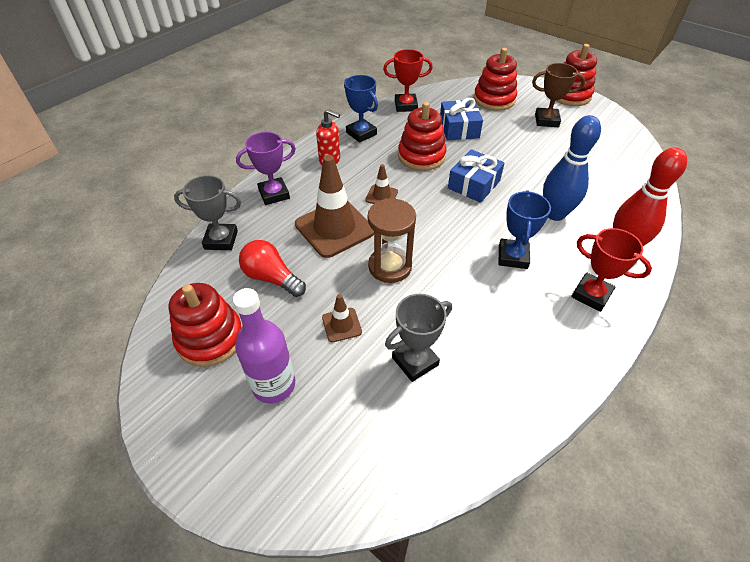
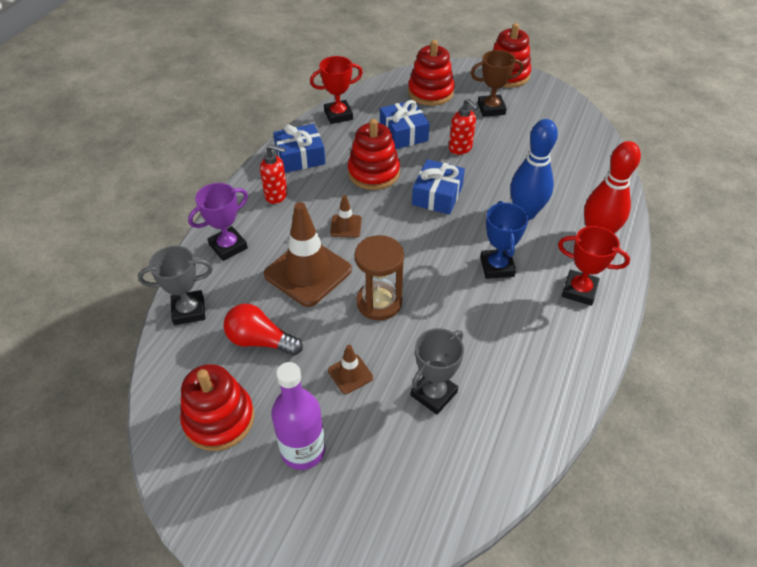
camera: 15 degrees left, 0 degrees up
(361, 133) = (300, 157): blue trophy -> blue gift
(508, 149) = (460, 148): none -> red soap dispenser

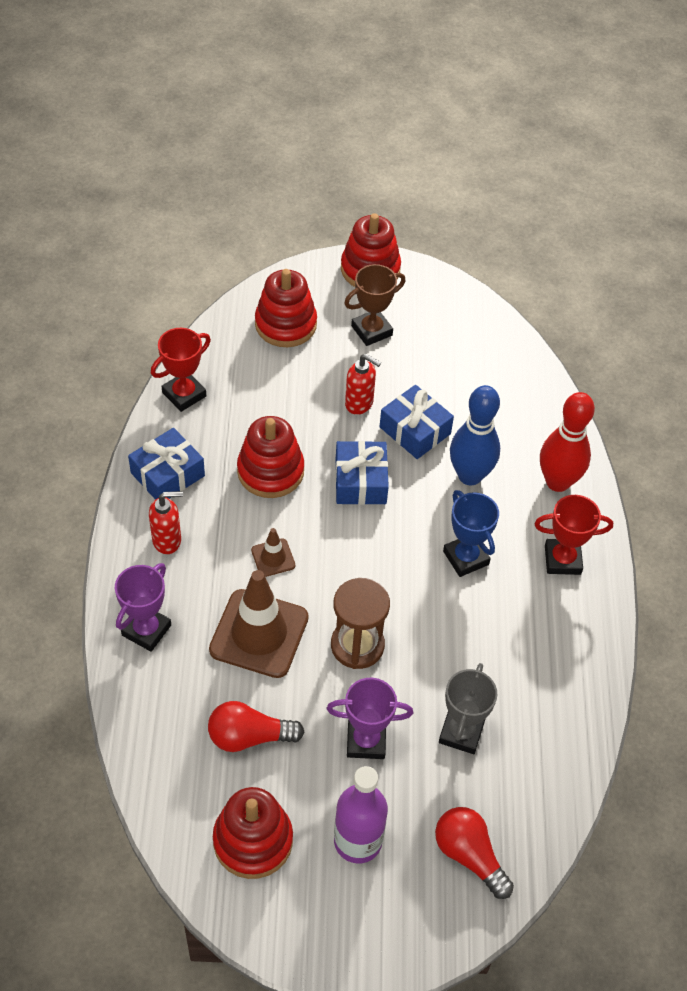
camera: 25 degrees left, 5 degrees up
(189, 310) = (147, 728): grey trophy -> none
(350, 374) = (366, 741): brown traffic cone -> purple trophy
(394, 498) = (469, 855): none -> red light bulb
(403, 133) = (280, 400): blue gift -> blue gift (415, 430)

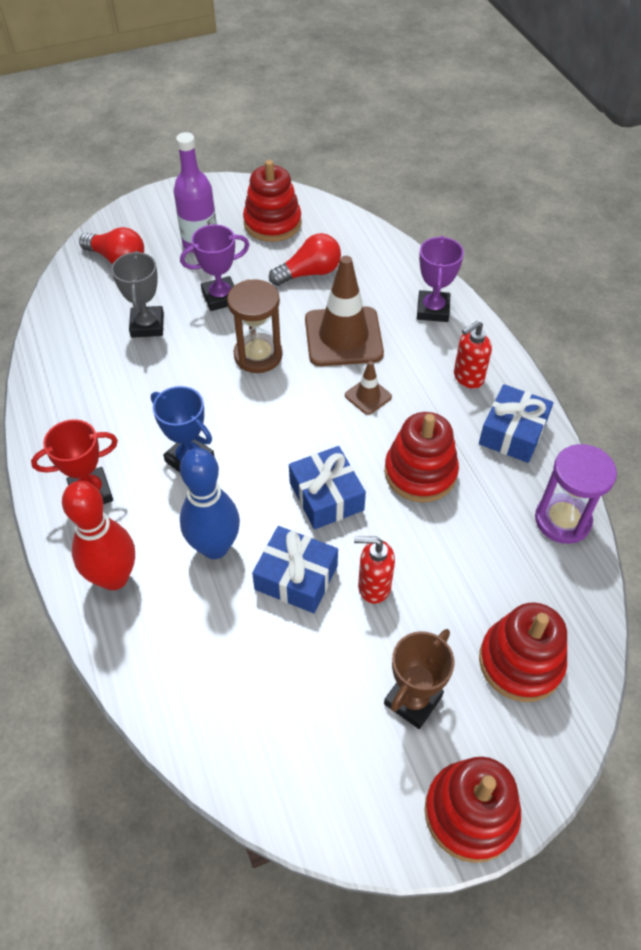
camera: 160 degrees right, 0 degrees up
(184, 394) = (562, 520): red trophy -> purple hourglass

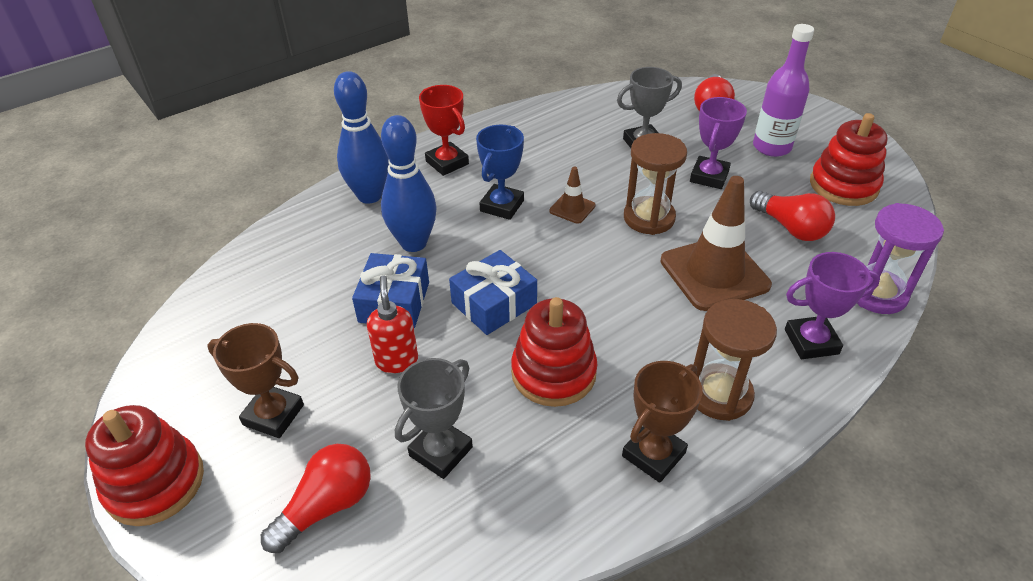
camera: 75 degrees right, 10 degrees down
(114, 577) = (369, 196): red bowling pin -> blue bowling pin
(220, 297) = (709, 176): purple trophy -> purple trophy turned 60 degrees clockwise
(368, 396) = (640, 309): brown traffic cone -> brown traffic cone (572, 208)
(468, 377) = (719, 394): red soap dispenser -> brown hourglass
(482, 569) = (441, 451): none -> grey trophy
(512, 433) = (653, 454): blue gift -> brown trophy
(520, 662) = (326, 506): red stacking toy -> red light bulb
(562, 520) = (535, 528): purple hourglass -> purple hourglass (877, 294)

